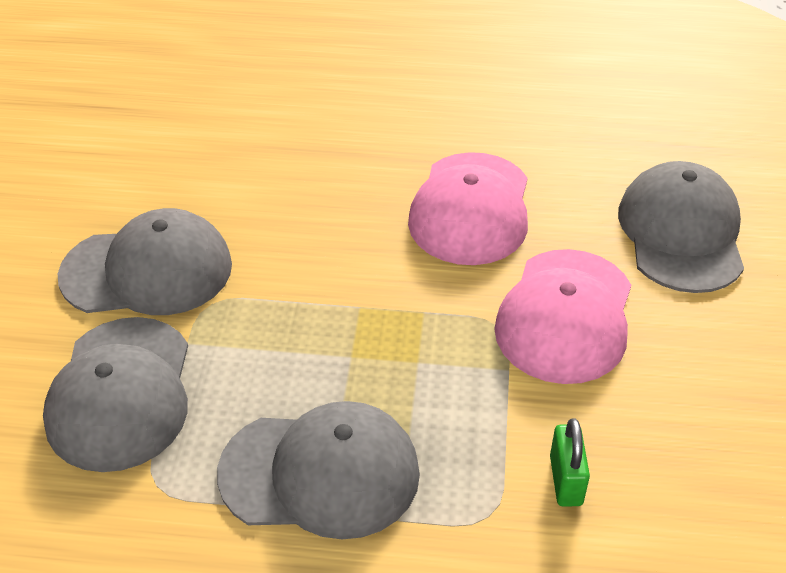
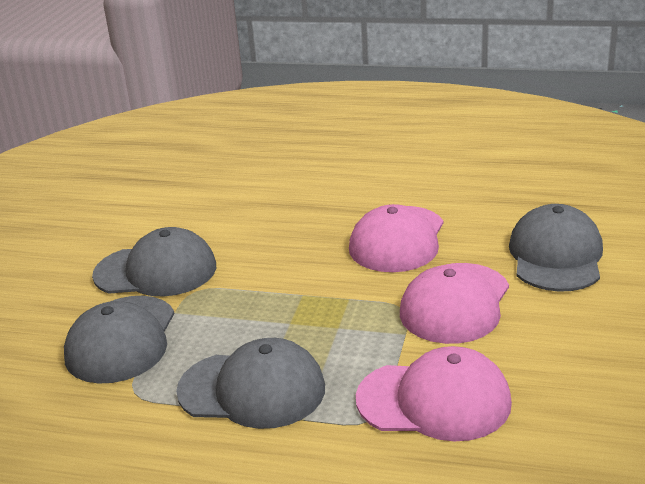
camera: 10 degrees right, 15 degrees down
(565, 480) = (434, 400): green padlock -> pink cap

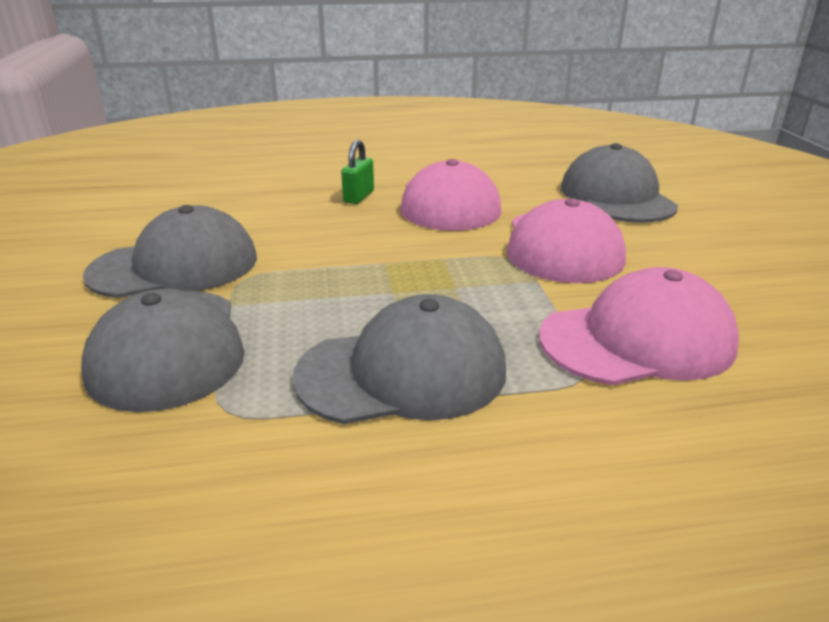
camera: 25 degrees left, 0 degrees up
(327, 221) = (359, 197): none -> green padlock

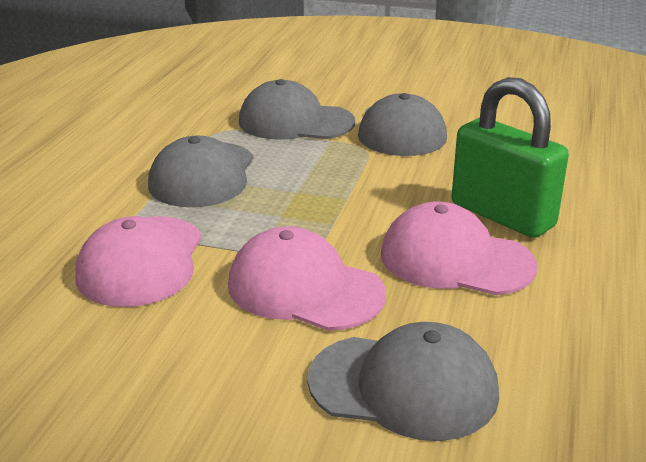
camera: 115 degrees right, 0 degrees up
(359, 197) = (502, 215): green padlock -> green padlock, size x2.31

